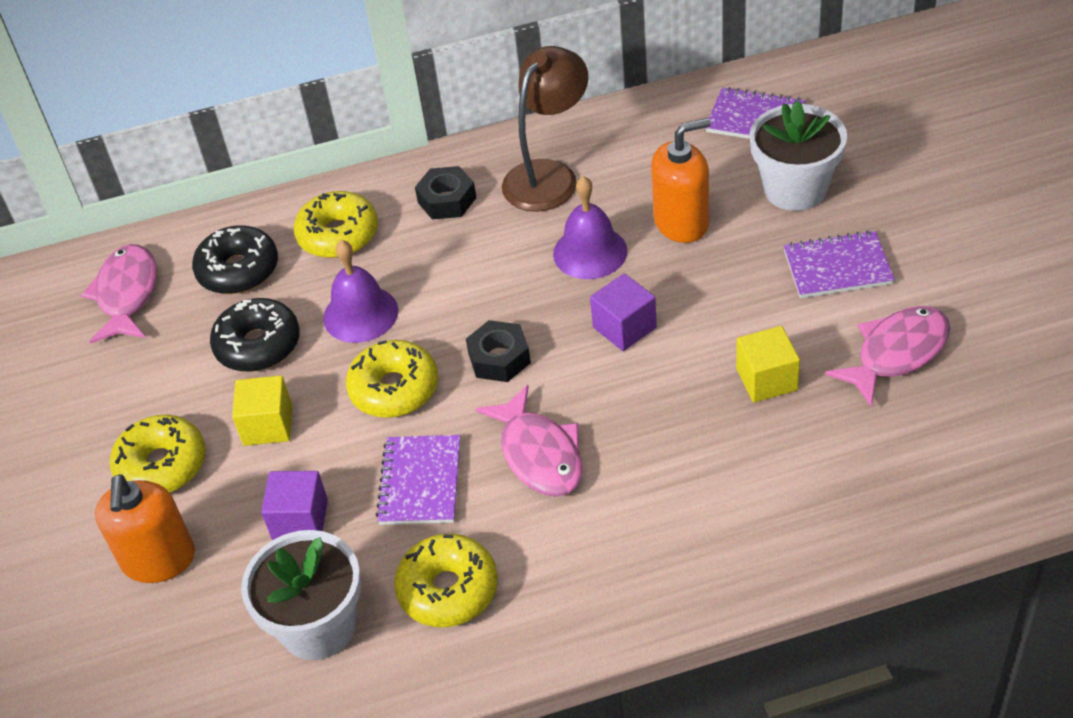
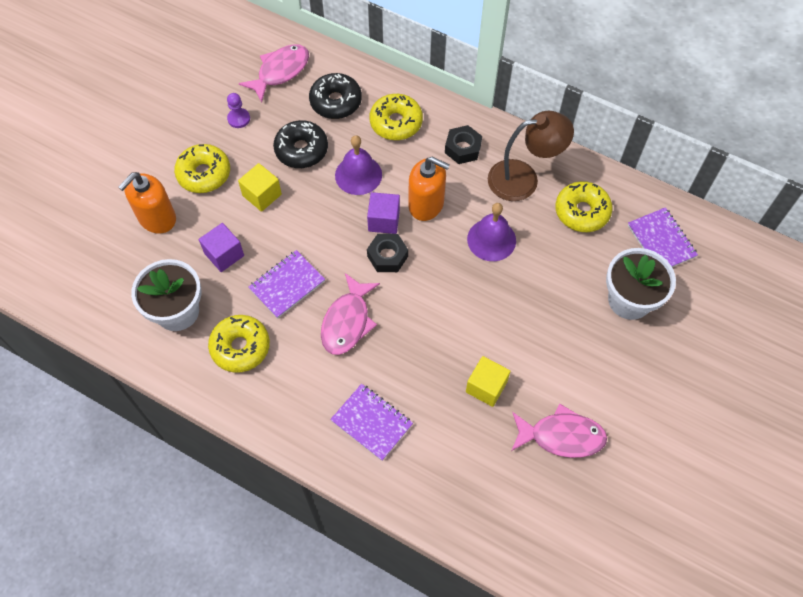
camera: 40 degrees right, 15 degrees up
(134, 378) = (238, 119): none -> purple pawn
(394, 389) = (328, 228): yellow donut -> yellow donut (582, 212)
(624, 327) = (458, 295): purple cube -> purple cube (384, 220)
(681, 222) = (552, 265): orange soap dispenser -> orange soap dispenser (426, 204)
(837, 267) = (594, 363): purple notebook -> purple notebook (372, 422)

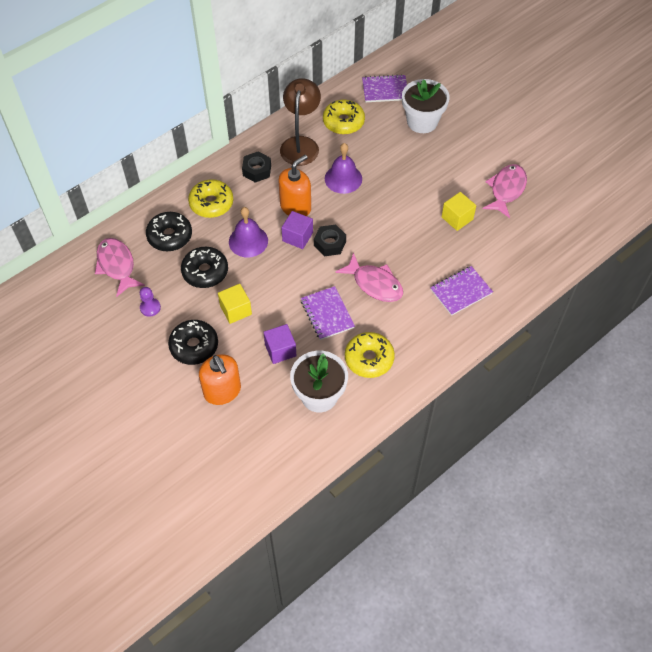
camera: 70 degrees left, 5 degrees down
(204, 174) = (194, 346): yellow donut -> black donut

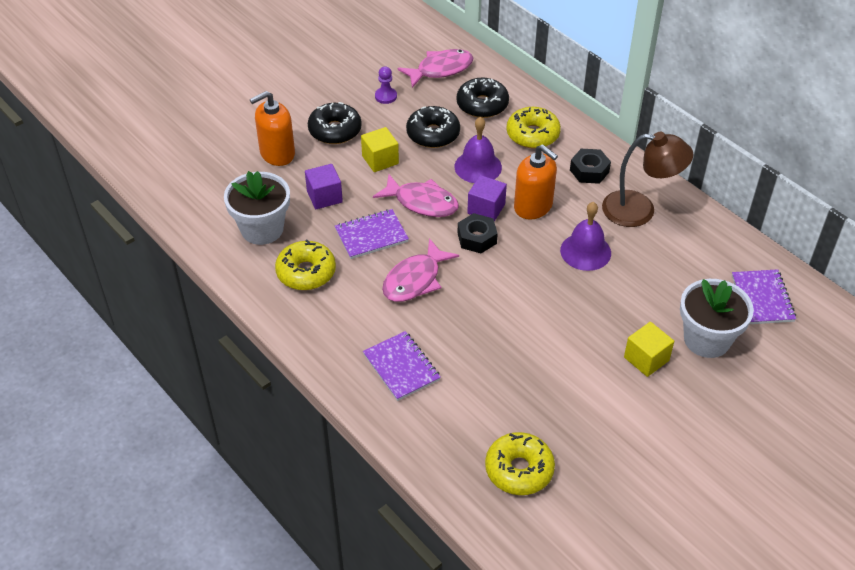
camera: 90 degrees right, 10 degrees down
(343, 122) = (688, 252): yellow donut -> yellow donut (519, 470)
(457, 218) = (527, 370): yellow cube -> yellow cube (646, 359)
(506, 190) = (585, 434): pink fish -> pink fish (422, 202)

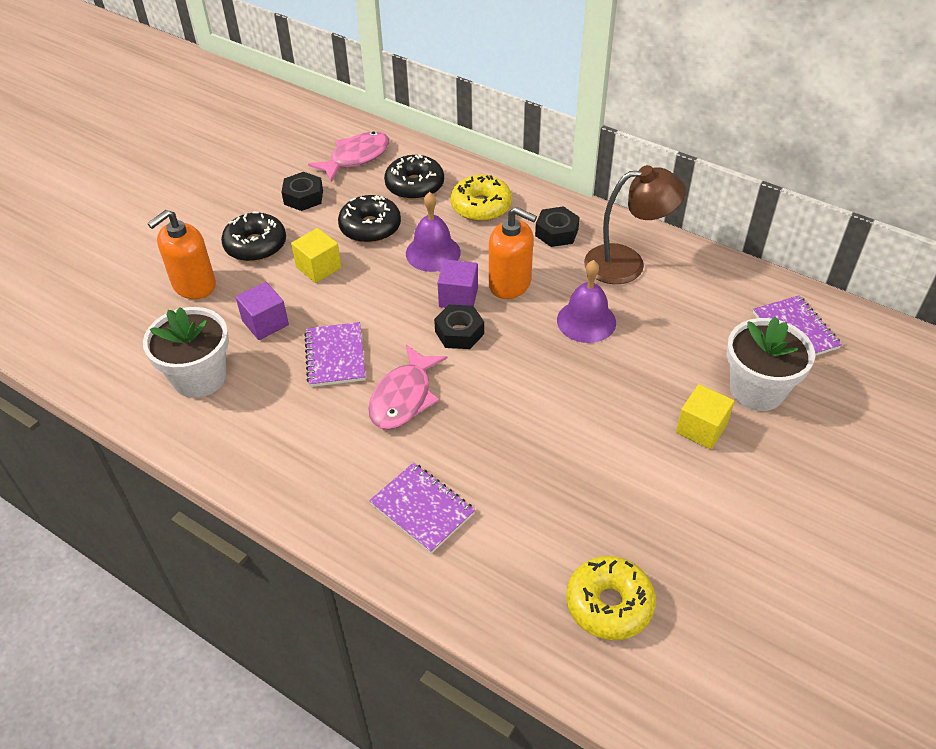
camera: 15 degrees left, 0 degrees up
(306, 272) = (269, 418): yellow donut -> none
(371, 235) = (335, 356): purple notebook -> purple notebook turned 60 degrees counterclockwise
(386, 96) = (303, 197): purple pawn -> black nut
(422, 202) = (382, 305): pink fish -> none

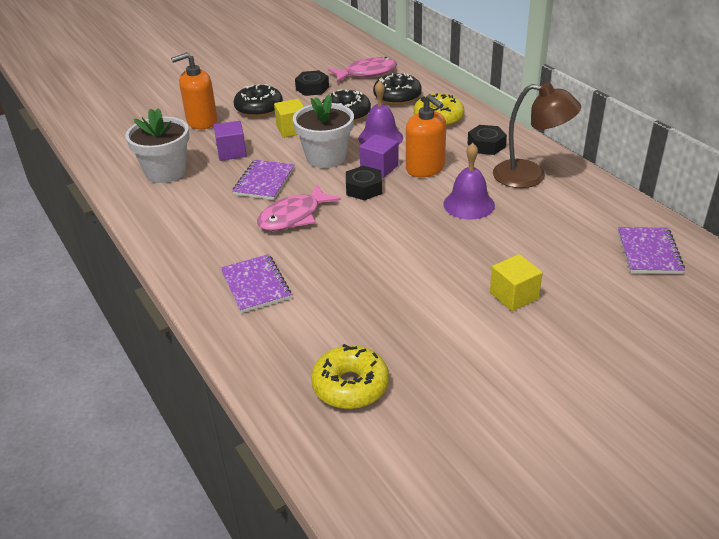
camera: 25 degrees right, 10 degrees down
(757, 390) = (583, 283): white flower pot -> white flower pot (326, 157)

